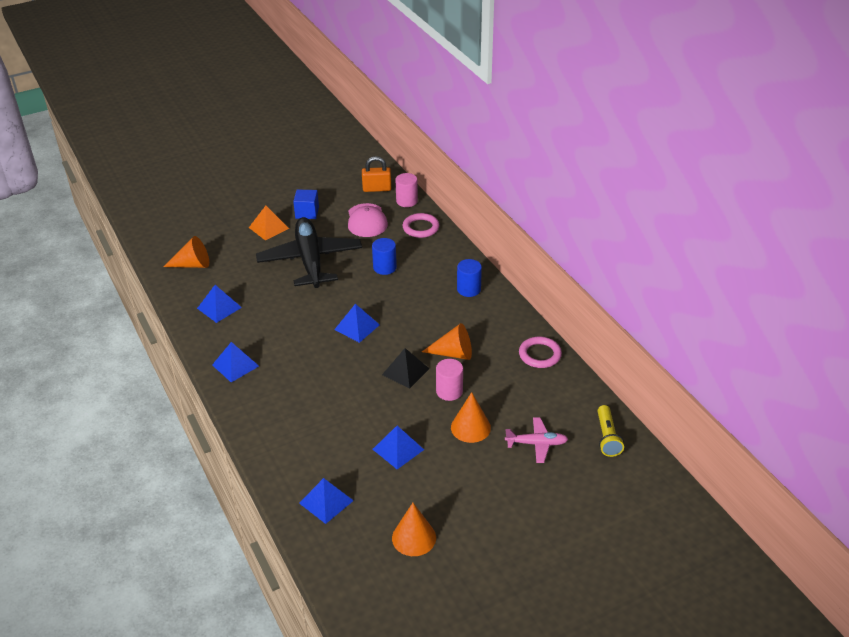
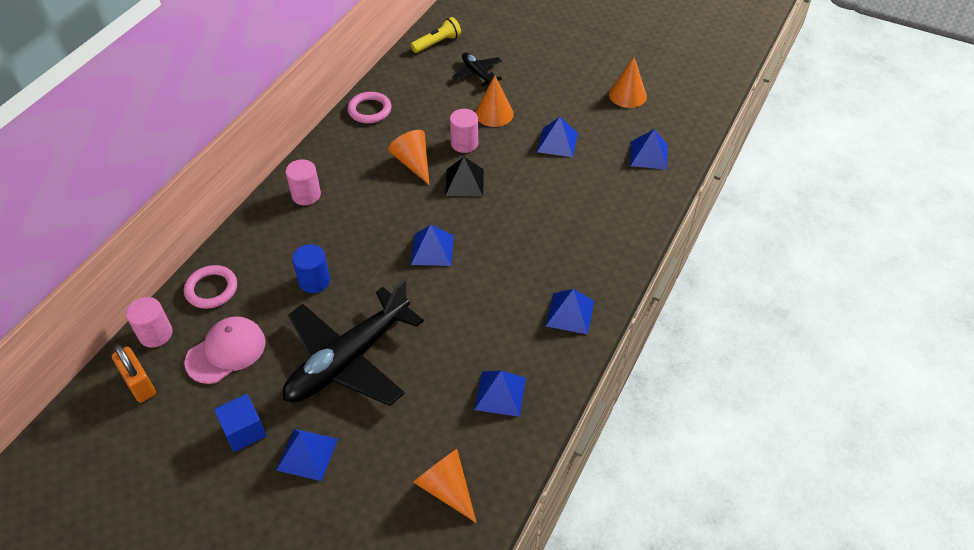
camera: 125 degrees left, 10 degrees up
(268, 228) = (307, 454): orange pyramid -> blue pyramid
(468, 289) = (306, 195): blue cylinder -> pink cylinder
(537, 444) = (477, 73): pink plane -> black plane

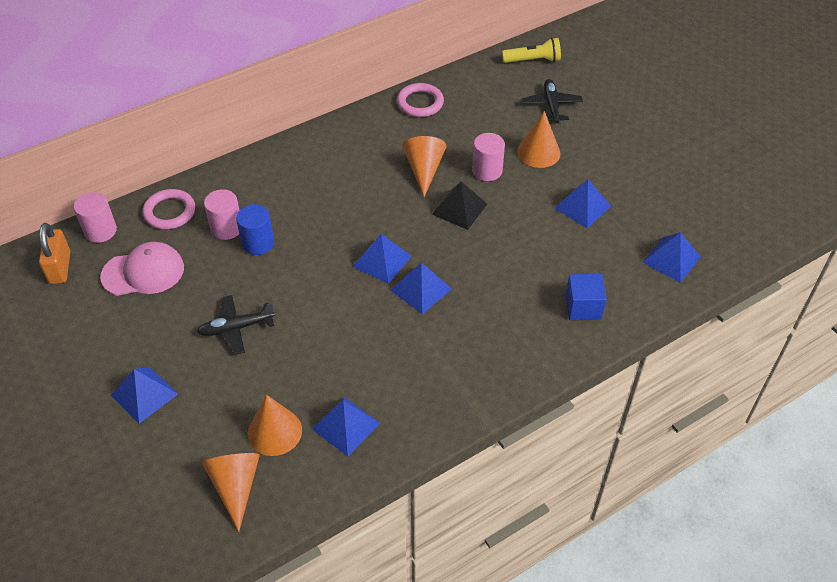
camera: 30 degrees right, 0 degrees up
(244, 431) = (109, 348): blue cube -> blue cube (583, 307)
(306, 195) = (306, 161): pink cylinder -> pink cylinder (226, 228)
(348, 360) = (236, 328): black plane -> black plane, size x0.47
(570, 313) = (468, 382): blue pyramid -> blue pyramid (421, 289)
(627, 95) = (695, 187): orange cone -> orange cone (274, 431)

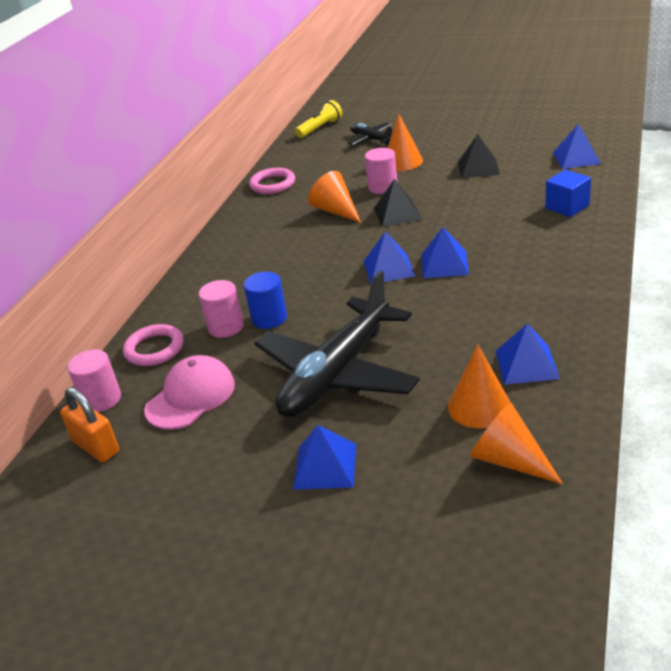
camera: 35 degrees left, 15 degrees down
(236, 328) = (337, 373): black plane -> black plane, size x2.13
(582, 207) = (478, 168): blue pyramid -> black pyramid

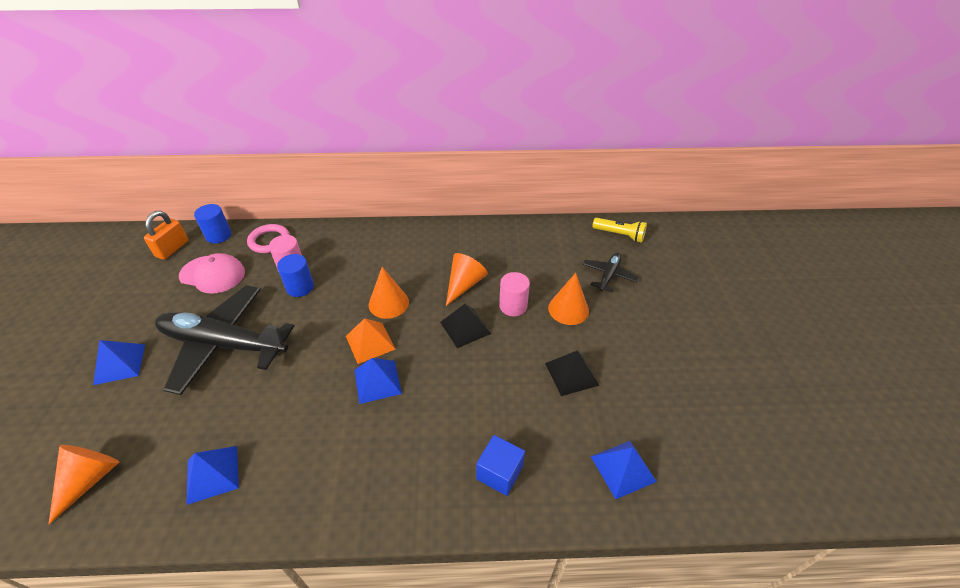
camera: 65 degrees right, 10 degrees up
(101, 399) = (218, 235): pink cylinder -> blue cylinder
(272, 184) = (504, 234): pink ring -> none
(388, 268) = (370, 342): blue pyramid -> orange pyramid
(479, 406) = (162, 446): orange cone -> orange cone (388, 303)

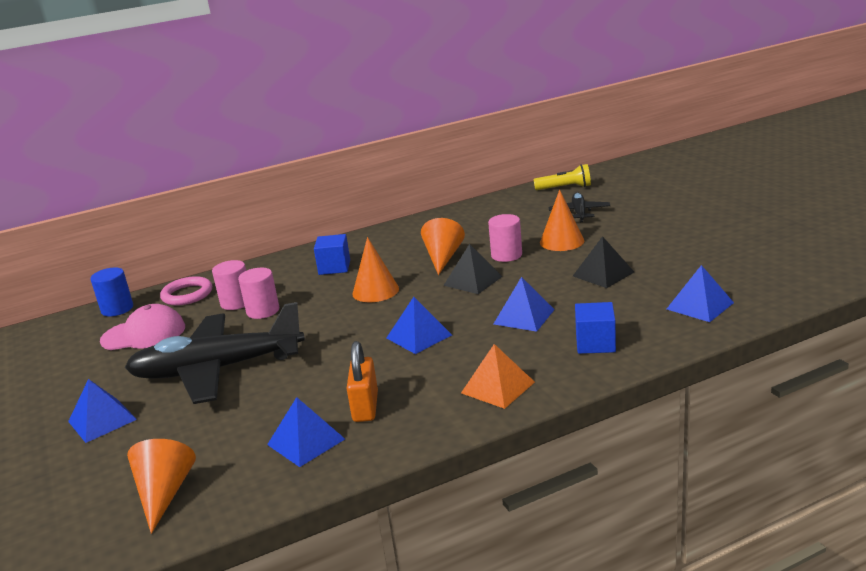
camera: 20 degrees left, 20 degrees down
(172, 249) = (67, 334): orange padlock -> orange padlock (365, 407)
(300, 287) = (263, 311): blue cylinder -> pink cylinder
(370, 342) = (383, 318): orange pyramid -> orange pyramid (497, 387)
(382, 257) = (334, 267): none -> blue cube
(470, 400) = (524, 316): none -> blue pyramid

